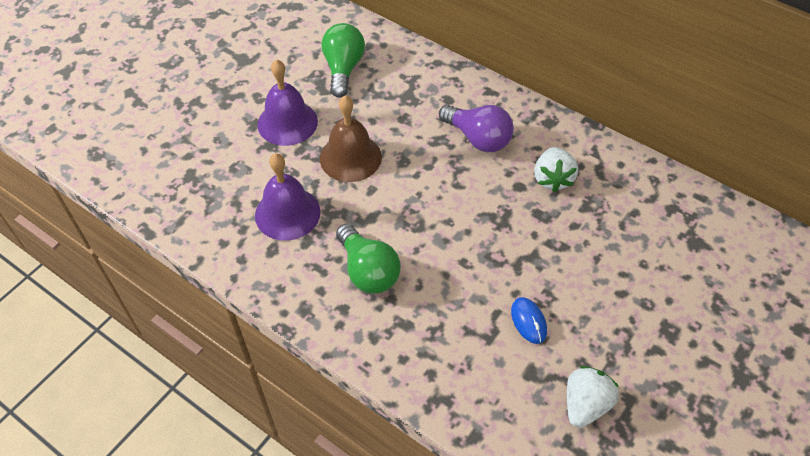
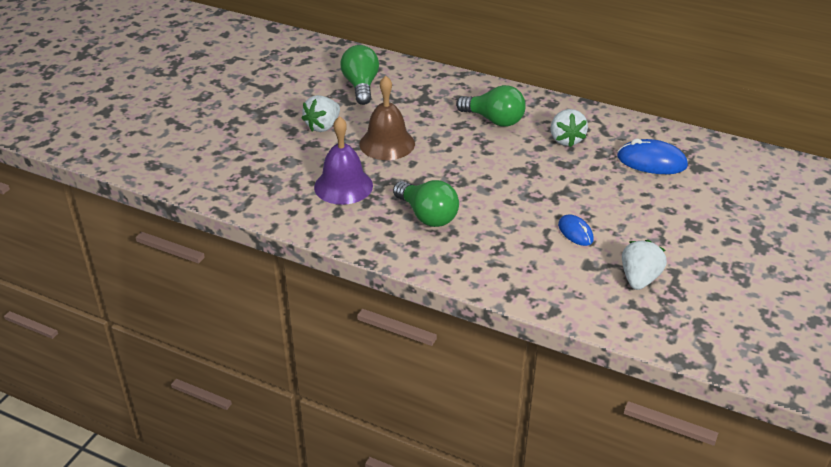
camera: 10 degrees left, 15 degrees down
(287, 122) = (323, 126): purple bell -> white strawberry
(478, 138) = (494, 120): purple light bulb -> green light bulb
(644, 226) = (651, 161): none -> blue mouse

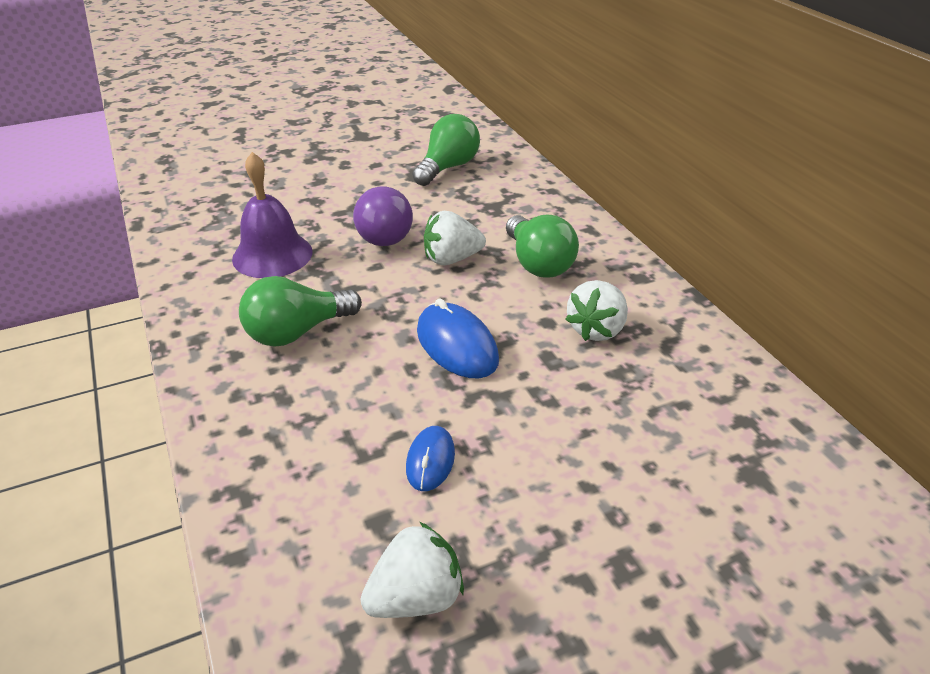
camera: 40 degrees right, 0 degrees up
(323, 126) = (350, 189): white strawberry -> white strawberry (451, 259)
(387, 143) = (382, 233): brown bell -> purple light bulb
(427, 216) = (297, 332): green light bulb -> green light bulb turned 60 degrees clockwise
(651, 161) = (684, 424): blue mouse -> blue mouse (457, 345)

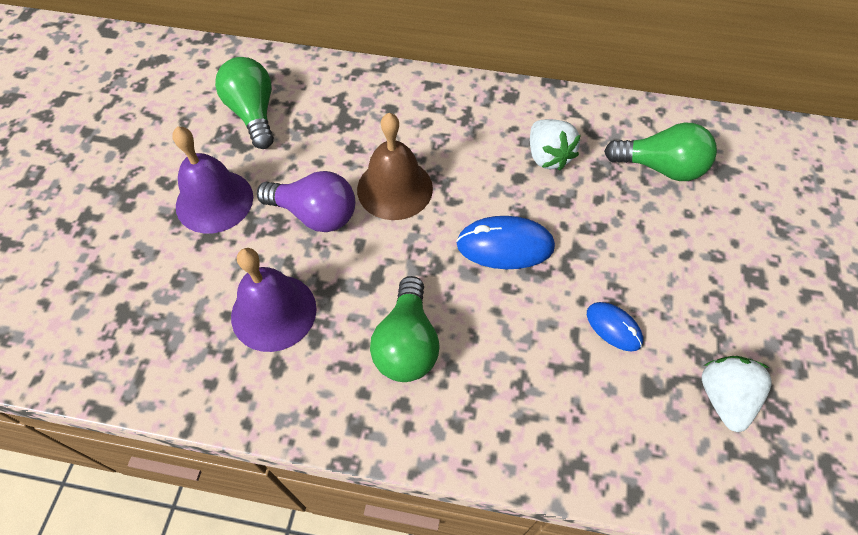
camera: 55 degrees left, 20 degrees up
(348, 188) = (214, 201): none -> purple bell
(451, 259) = (394, 188): white strawberry -> brown bell
(538, 263) = (446, 140): green light bulb -> green light bulb (660, 167)

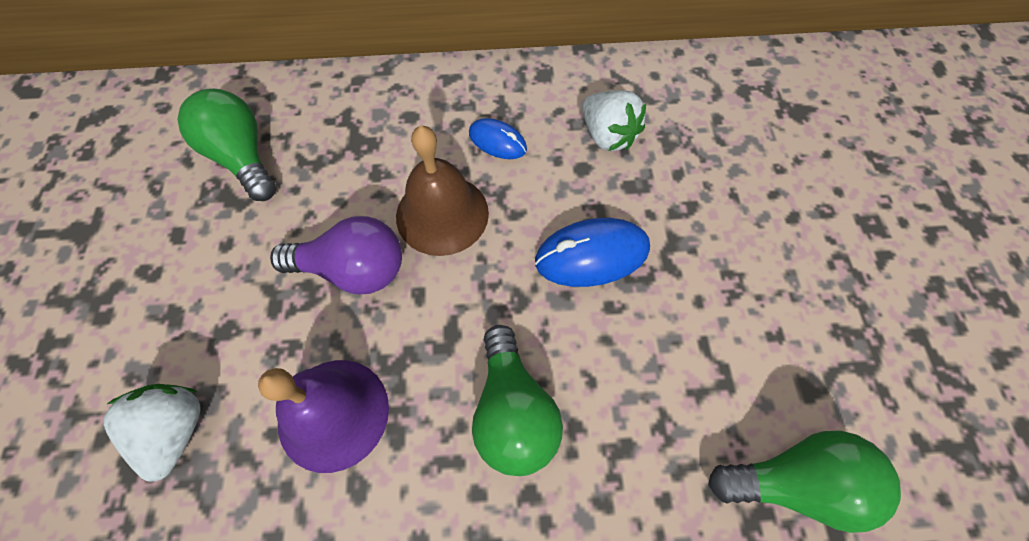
camera: 15 degrees left, 5 degrees up
(214, 201) = (219, 282): purple bell -> none
(613, 327) = (745, 326): blue mouse -> blue mouse (497, 141)
(660, 167) = (732, 122): green light bulb -> green light bulb (794, 482)
(724, 397) = (892, 380): white strawberry -> white strawberry (176, 430)

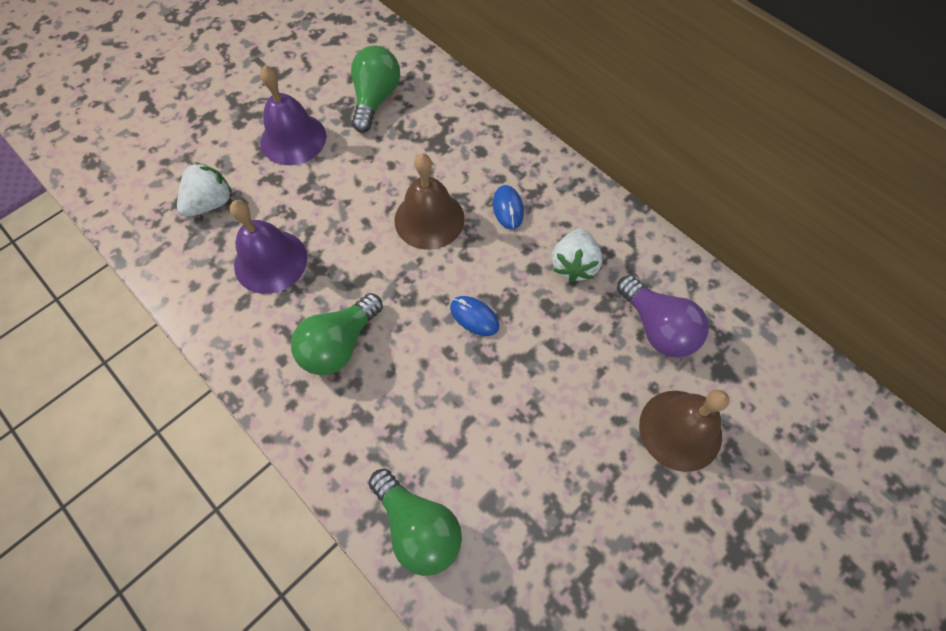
camera: 50 degrees right, 0 degrees up
(196, 272) = (293, 139): none -> purple bell
(353, 270) = (356, 205): purple light bulb -> purple light bulb (657, 327)
(592, 255) = (474, 317): blue mouse -> blue mouse, size x0.61
(834, 179) = (680, 430): none -> brown bell

